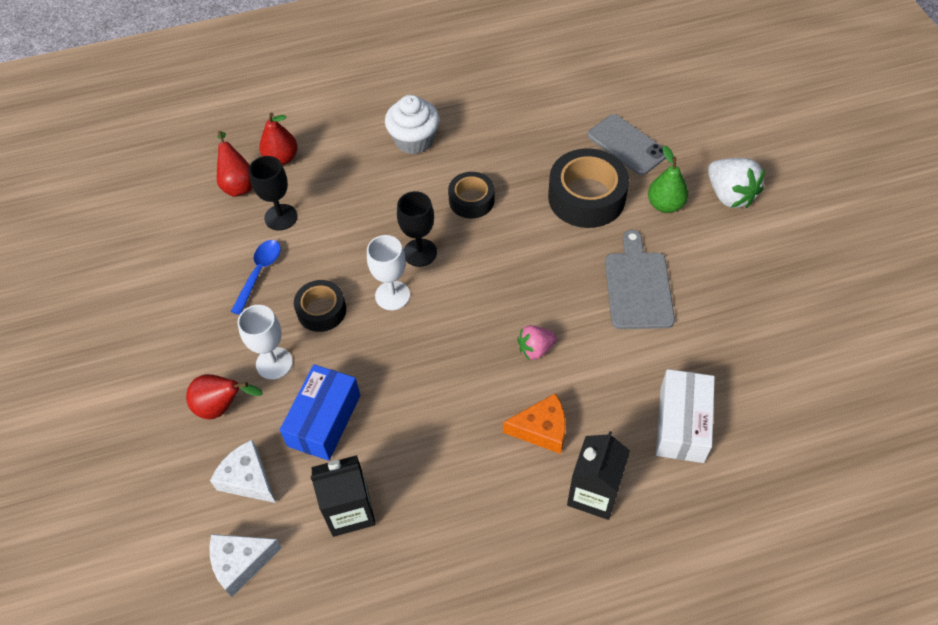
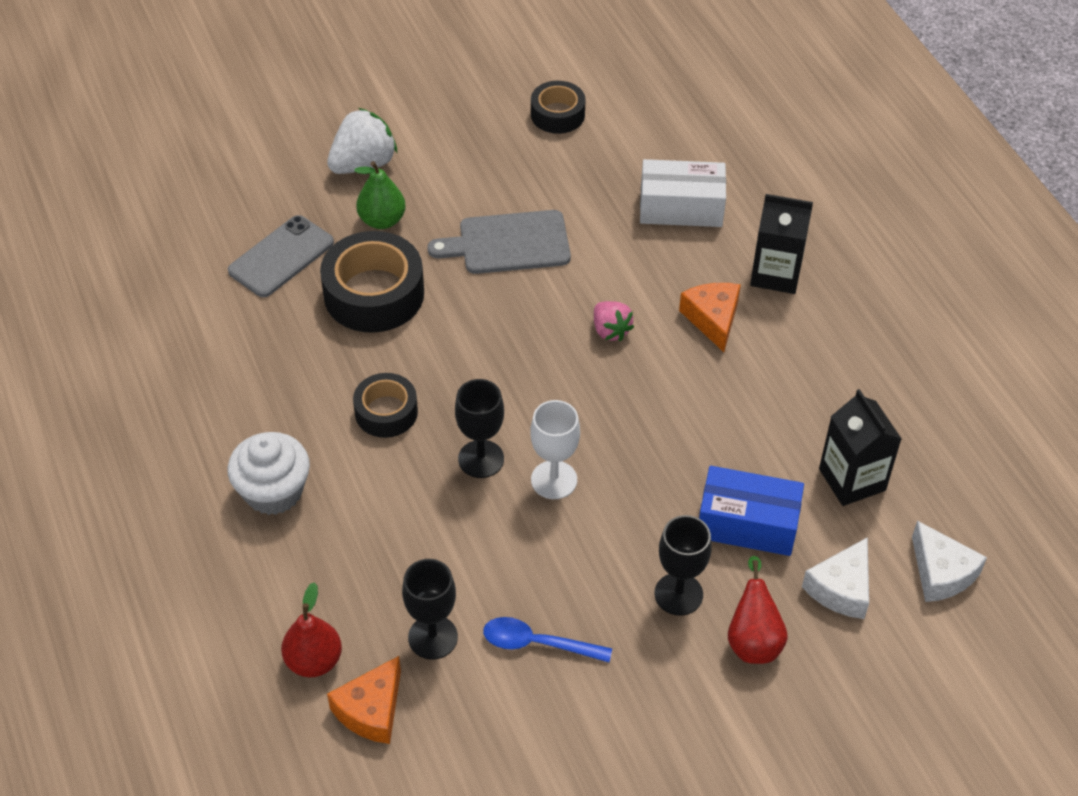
camera: 100 degrees left, 5 degrees down
(238, 185) = (371, 710): red pear -> orange cheese
(274, 363) = (678, 594): white goblet -> black goblet
(321, 310) = (589, 555): black tape -> black tape (557, 114)

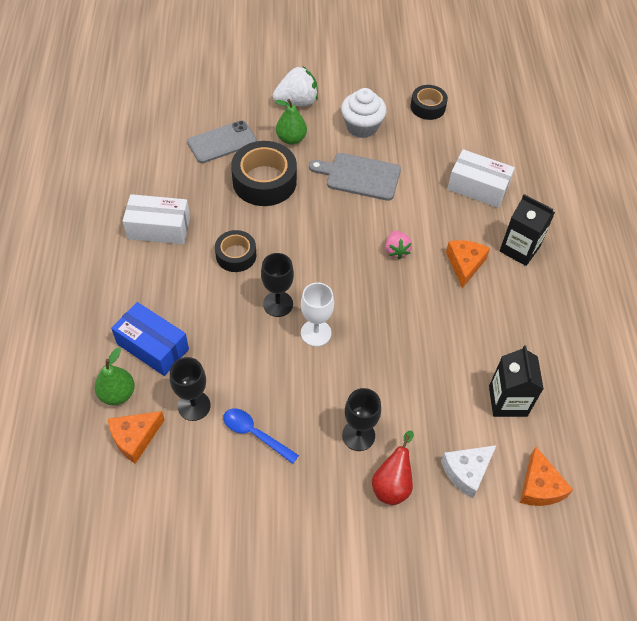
camera: 20 degrees right, 5 degrees up
(251, 411) = (159, 228): none -> white box
(273, 491) = (147, 281): white cupcake -> white cupcake (362, 126)
(314, 661) = (117, 394): red pear -> green pear
(747, 524) = (424, 405): blue box -> blue box (153, 346)
(941, 573) = (539, 486): white cheese -> orange cheese

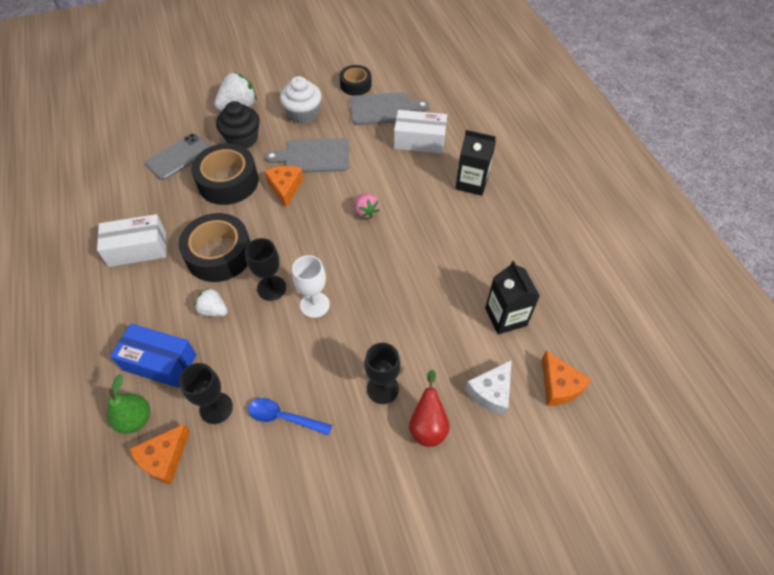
camera: 15 degrees left, 0 degrees up
(216, 310) = (213, 310): none -> white strawberry
(236, 255) = (219, 254): black tape -> black tape, size x1.69
(291, 139) = (242, 139): green pear -> black cupcake
(450, 142) = (384, 109): none -> grey cutting board
(464, 264) = (429, 208): orange cheese -> orange cheese (285, 188)

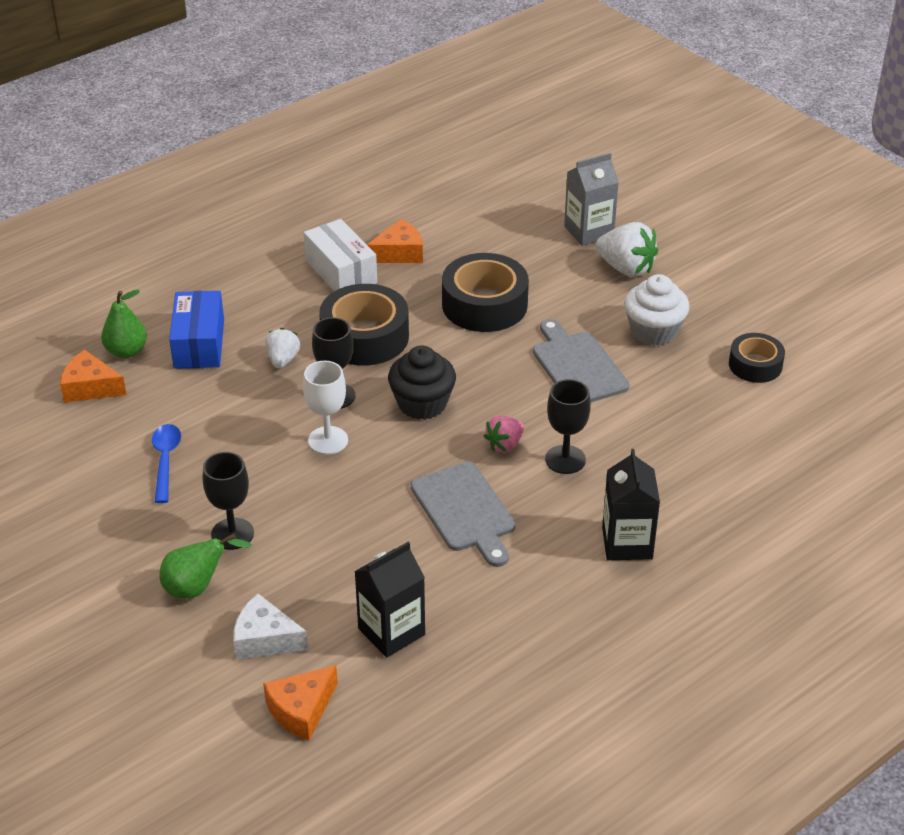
camera: 70 degrees right, 15 degrees down
(179, 157) = (501, 250): grey phone -> none
(191, 111) = (589, 231): none -> grey carton
(216, 408) = (159, 404): black goblet -> black goblet (565, 459)
(242, 139) = (567, 292): black cupcake -> black cupcake (422, 404)
(285, 188) = (503, 357): orange cheese -> orange cheese (399, 253)
(384, 109) = (723, 409): grey cutting board -> grey cutting board (465, 511)
(419, 141) = (680, 464): white box -> none
(428, 425) = (197, 587): red pear -> green pear

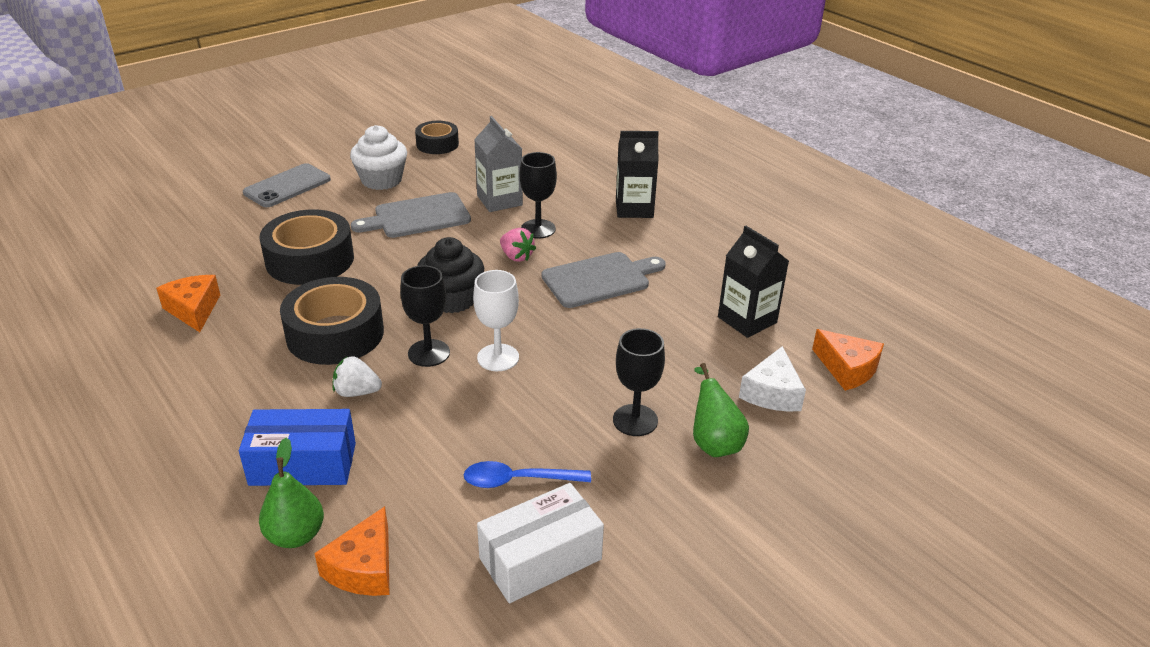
camera: 90 degrees left, 5 degrees down
(341, 271) = (207, 351): white box -> white box (540, 559)
(589, 231) = (220, 200): grey carton -> grey carton (499, 200)
(626, 268) = (287, 186): white strawberry -> grey phone

